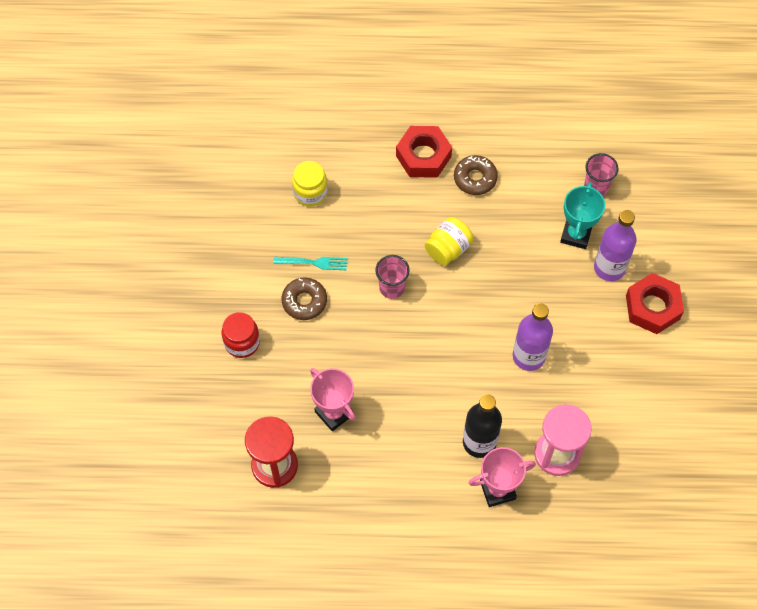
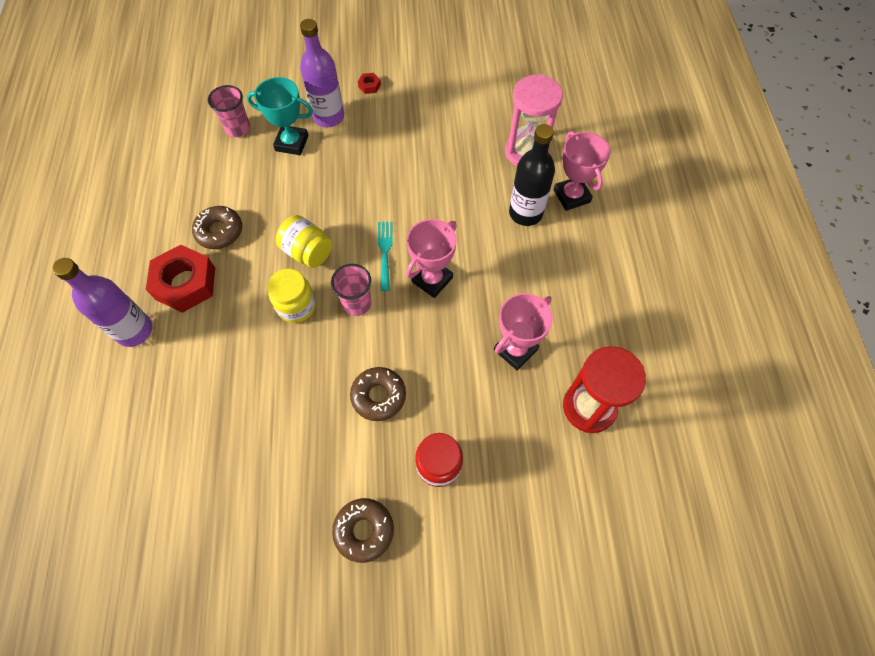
camera: 95 degrees left, 0 degrees up
(200, 287) = (364, 530): none -> brown donut
(310, 193) = (227, 405): yellow jar -> yellow jar (296, 306)
(314, 263) = (326, 390): turquoise fork -> turquoise fork (385, 252)
(410, 350) = (432, 280): none -> pink trophy
(528, 356) = (428, 177): purple bottle -> purple bottle (134, 330)
(652, 307) = (369, 86): red nut -> red nut, size x0.41

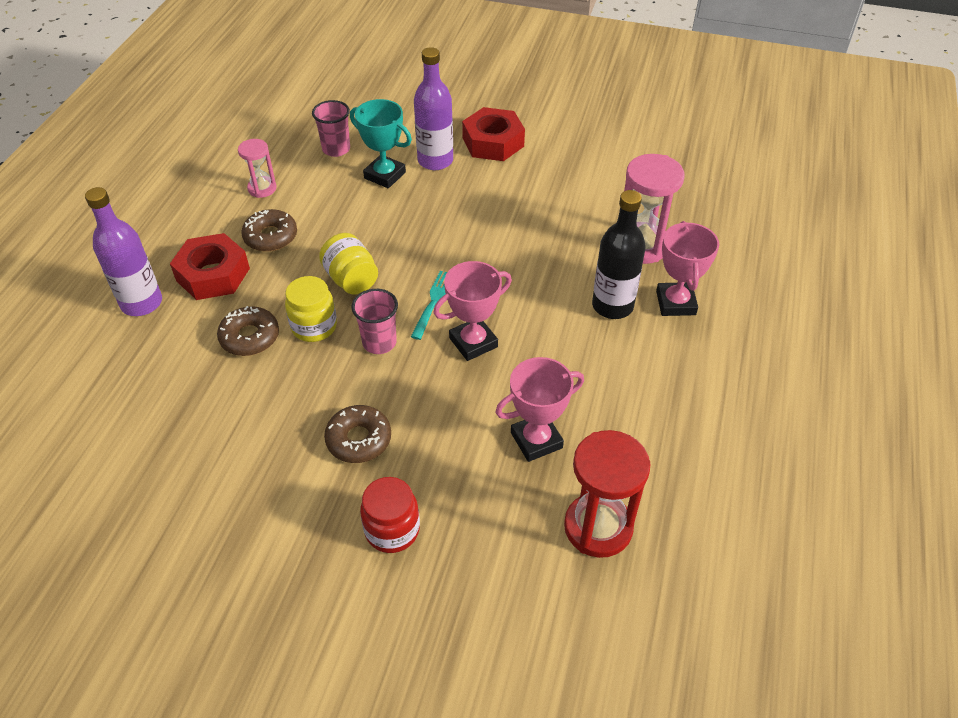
camera: 20 degrees right, 15 degrees down
(189, 186) = (262, 188): none -> pink hourglass
(364, 530) = (277, 569): brown donut -> brown donut (250, 337)
(369, 86) = (493, 142): red nut -> red nut, size x2.43

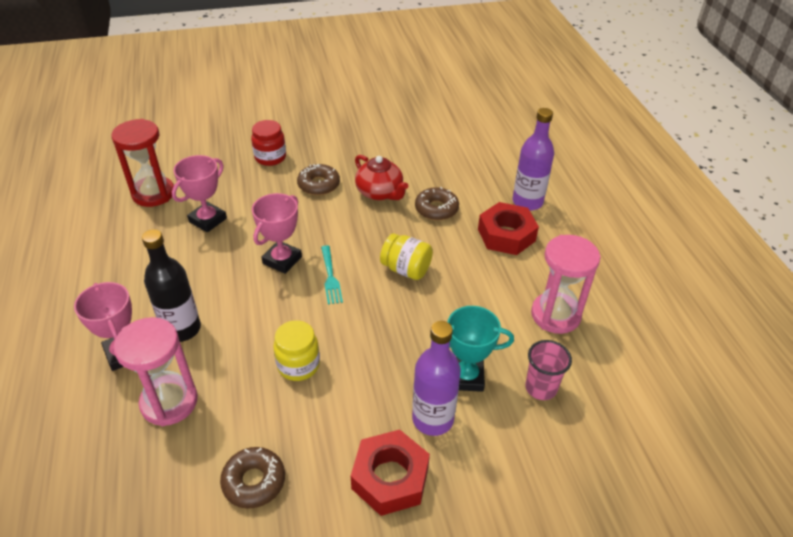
camera: 150 degrees right, 5 degrees down
(262, 188) = (555, 315): pink hourglass -> pink hourglass, size x1.75
(270, 237) = (499, 277): brown donut -> brown donut (254, 481)
(292, 391) = (380, 192): none -> red teapot
(314, 326) = (401, 229): yellow jar -> yellow jar (298, 365)
(379, 342) = (349, 236): pink cup -> none

